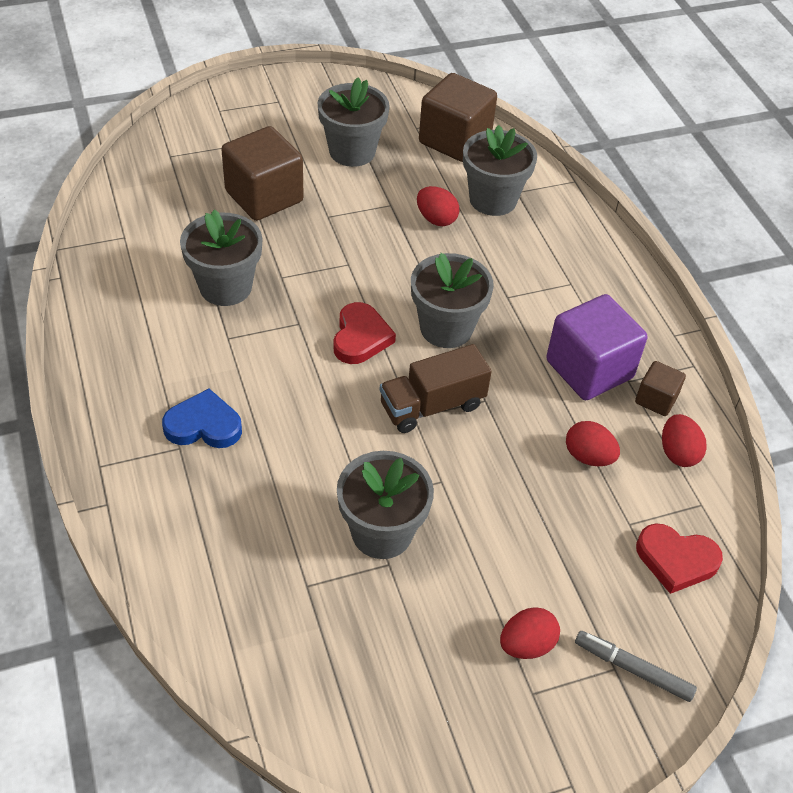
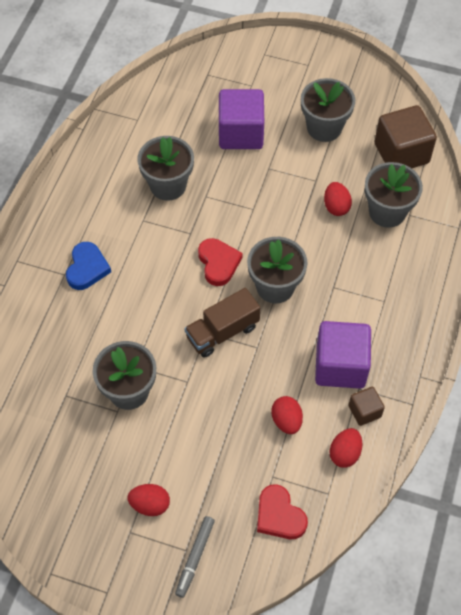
camera: 40 degrees right, 10 degrees up
(203, 425) = (87, 268): blue heart -> blue heart turned 60 degrees clockwise
(264, 196) = (241, 133): brown cube -> purple cube
(360, 337) = (218, 263): red heart -> red heart turned 60 degrees counterclockwise
(432, 406) = (222, 332): brown truck -> brown truck turned 45 degrees counterclockwise
(633, 669) = (195, 557): grey marker -> grey marker turned 135 degrees counterclockwise

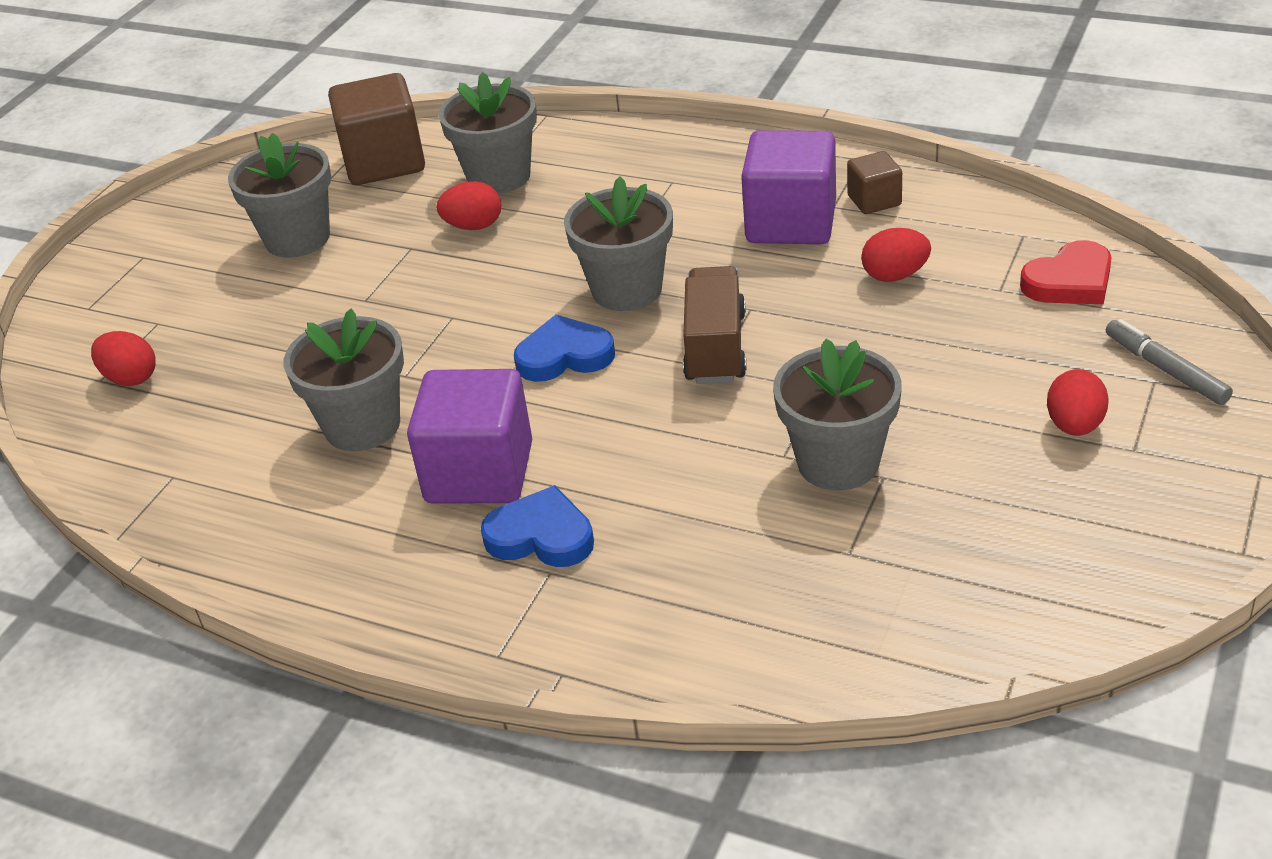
camera: 80 degrees left, 20 degrees down
(195, 557) = (1165, 369): grey marker -> grey marker turned 150 degrees counterclockwise
(218, 263) = (564, 356): red heart -> blue heart
(222, 332) = (715, 348): brown truck -> brown truck turned 150 degrees counterclockwise
(241, 133) = (270, 333): purple cube -> purple cube (479, 473)
(344, 453) = (950, 219): red egg -> red egg (130, 378)

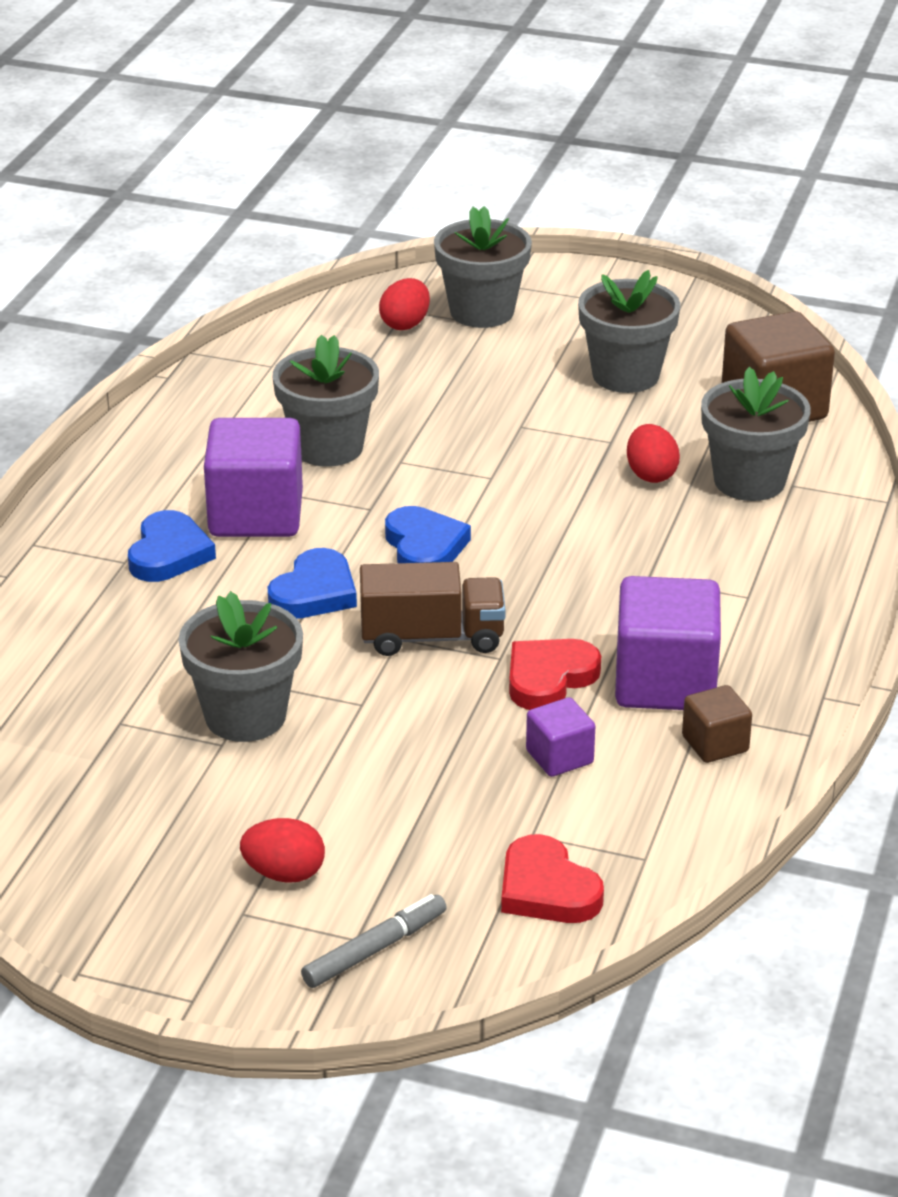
camera: 80 degrees right, 5 degrees down
(627, 289) = (535, 577): grey flower pot -> grey flower pot (482, 312)
(631, 425) = (314, 592): none -> blue heart
(782, 281) = (549, 678): none -> red heart
(895, 275) = (559, 757): red egg -> purple cube

